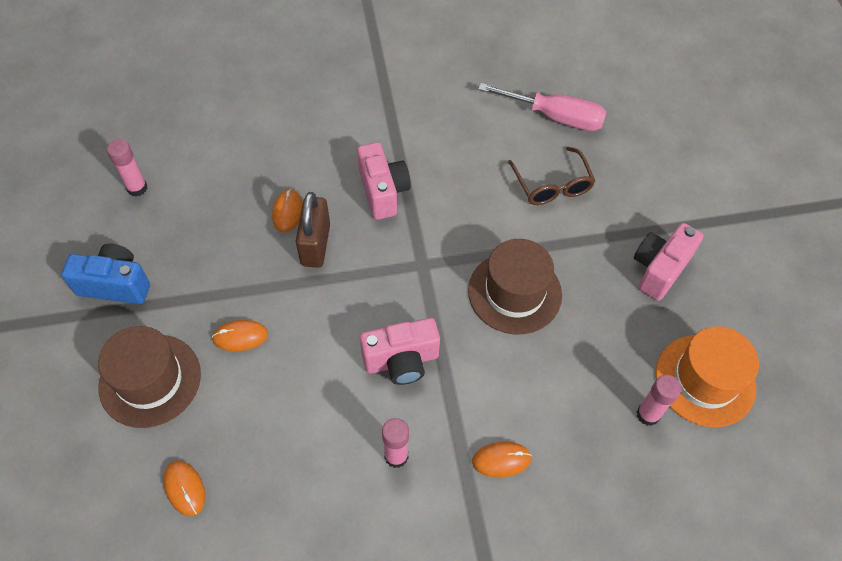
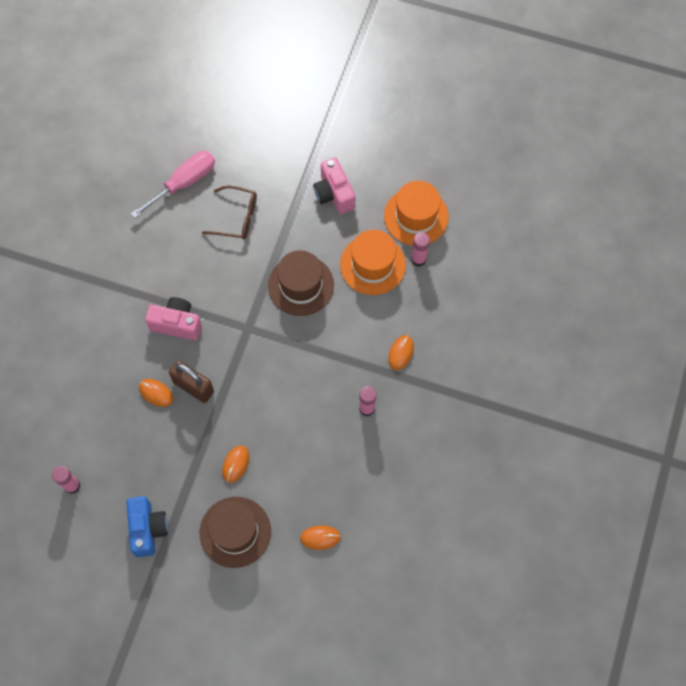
camera: 60 degrees left, 10 degrees up
(115, 285) = (148, 529): blue camera -> blue camera turned 135 degrees clockwise
(401, 361) = (308, 375): pink camera -> none
(599, 361) = (372, 265): none -> orange hat

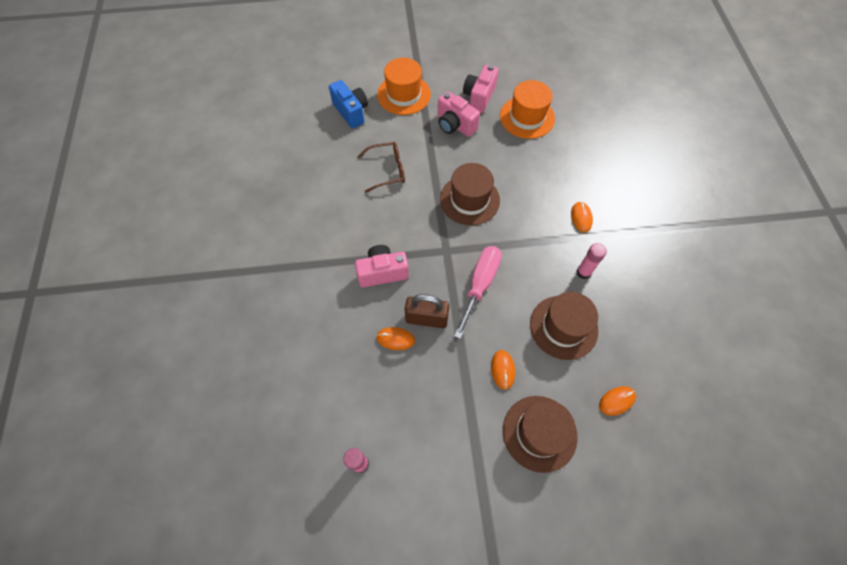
camera: 25 degrees left, 5 degrees down
(148, 529) = (457, 471): blue camera -> blue camera (351, 112)
(184, 183) = (329, 161): pink screwdriver -> pink screwdriver (480, 285)
(314, 451) = (563, 327): none -> brown hat
(372, 265) = (516, 163): orange hat -> orange hat (404, 94)
(379, 170) = (479, 97): none -> pink camera
(418, 259) = (549, 145): pink glue stick -> none

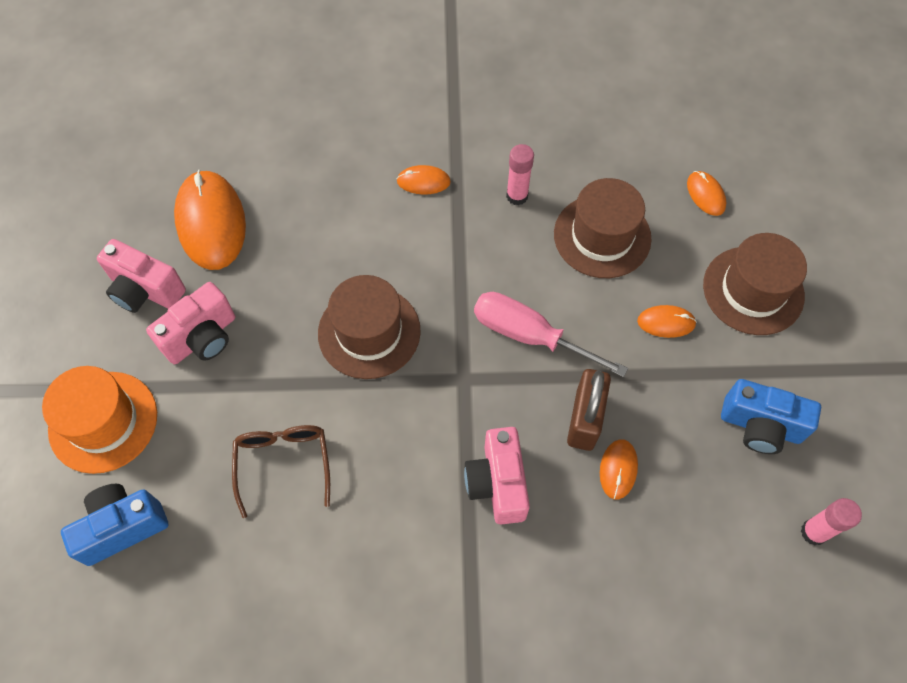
camera: 85 degrees left, 0 degrees up
(432, 432) = (760, 426): none -> blue camera
(527, 117) = (211, 222): orange hat -> orange mouse

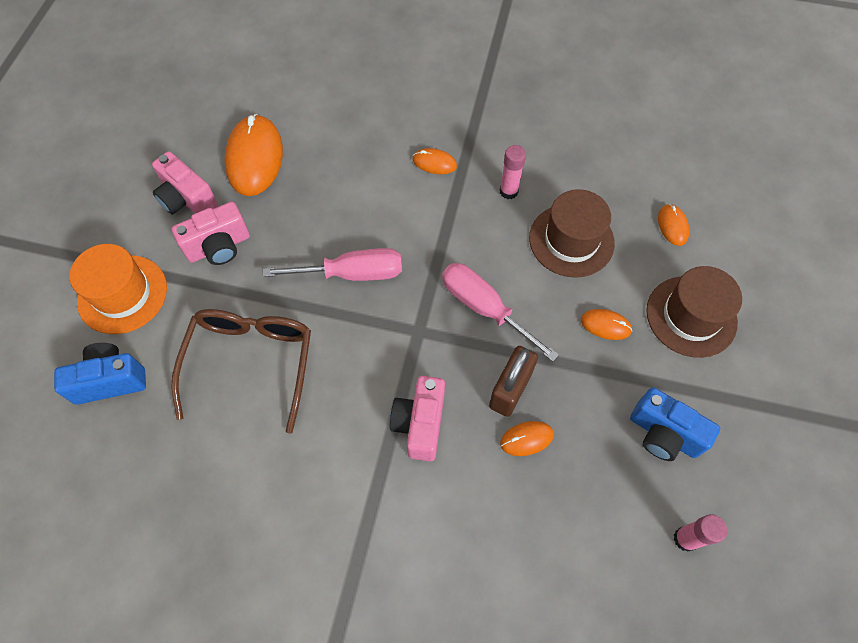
camera: 15 degrees right, 0 degrees up
(283, 463) = (251, 362): brown glasses -> brown glasses, size x1.58
(369, 332) = (352, 274): brown hat -> pink screwdriver
(618, 469) = (526, 439): orange mouse -> orange mouse turned 45 degrees clockwise

